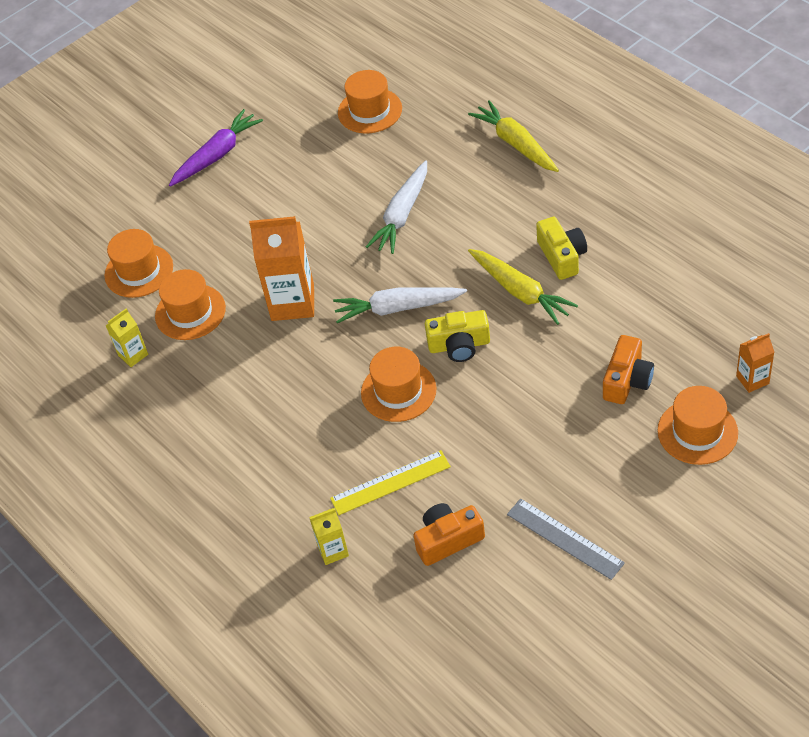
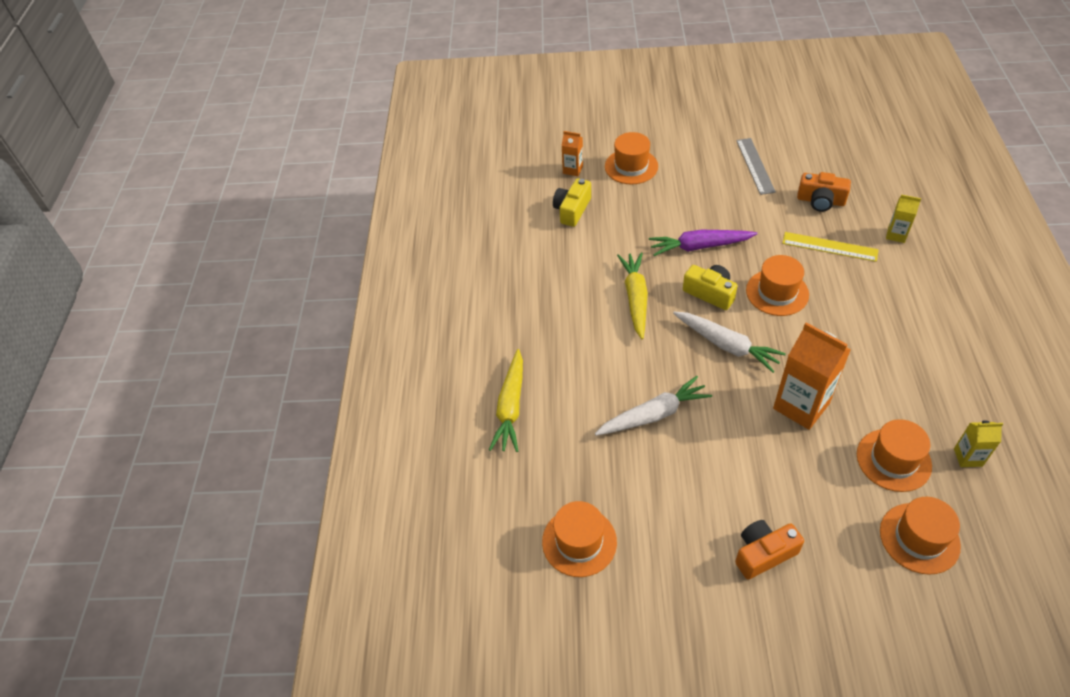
camera: 140 degrees left, 0 degrees up
(216, 155) = (758, 616): purple carrot -> purple carrot (700, 246)
(562, 256) = (583, 301): yellow camera -> yellow camera (572, 210)
(627, 380) = (635, 210): orange camera -> orange camera (763, 553)

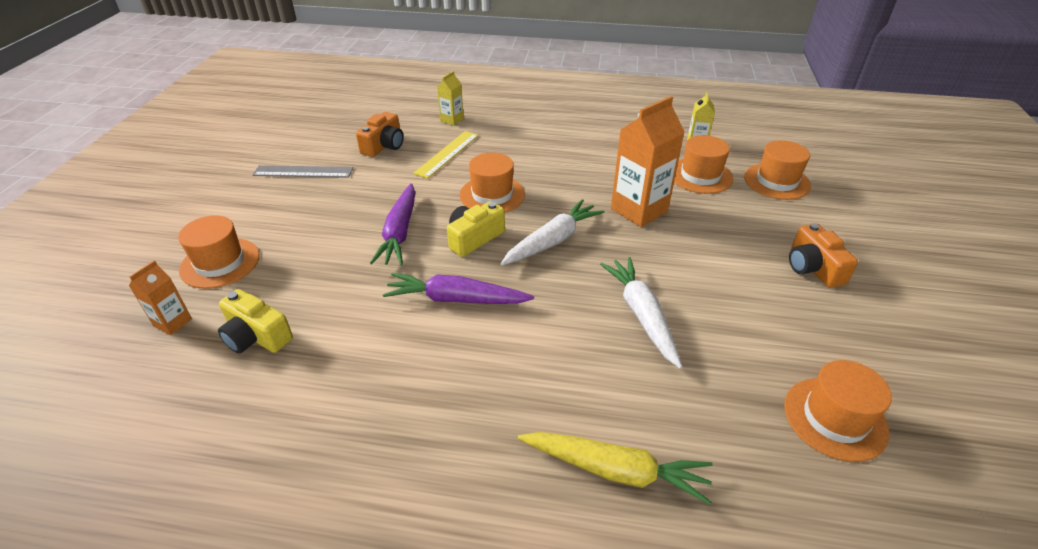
camera: 85 degrees left, 10 degrees down
(635, 298) = (457, 299): yellow carrot -> purple carrot

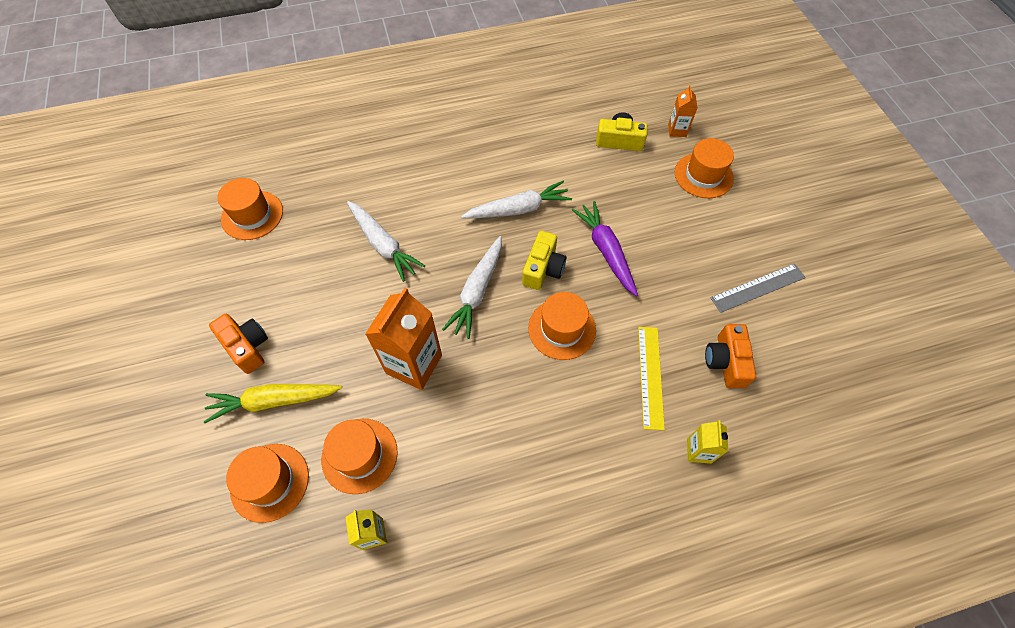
camera: 155 degrees right, 20 degrees up
(457, 299) = (518, 209): purple carrot -> white carrot
(614, 470) = (375, 146): yellow carrot -> yellow carrot (274, 401)

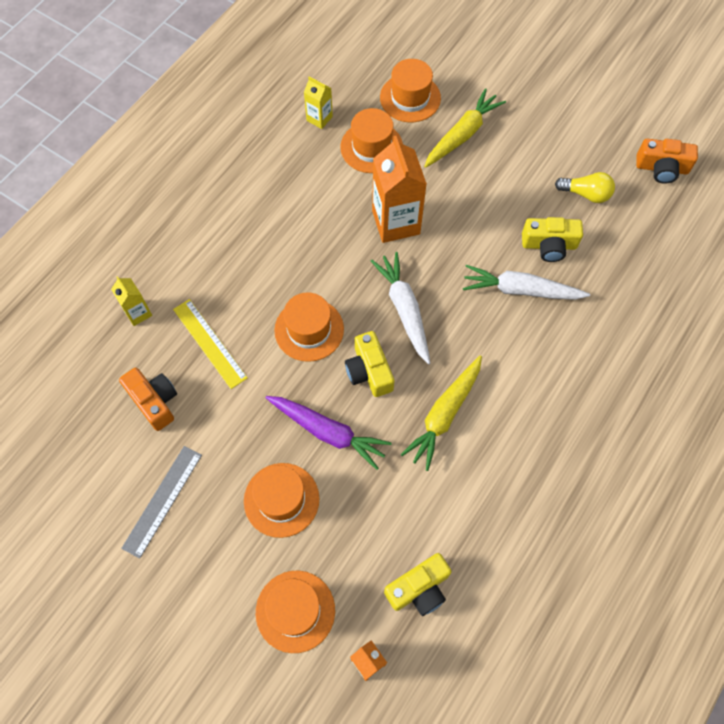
camera: 140 degrees right, 5 degrees up
(247, 346) = (523, 149): orange camera -> orange camera (662, 168)
(252, 215) = (653, 233): orange hat -> orange hat (281, 499)
(254, 274) = (586, 194): none -> yellow light bulb
(327, 259) = (549, 245): none -> yellow camera
(518, 209) = (444, 414): white carrot -> yellow carrot

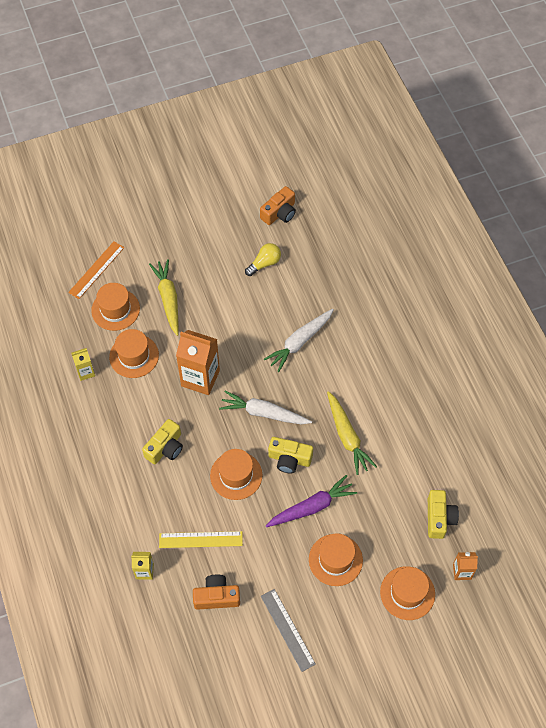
camera: 55 degrees left, 5 degrees down
(440, 54) = (96, 270): none -> orange ruler
(549, 245) = (282, 307): yellow camera -> yellow camera (165, 448)

